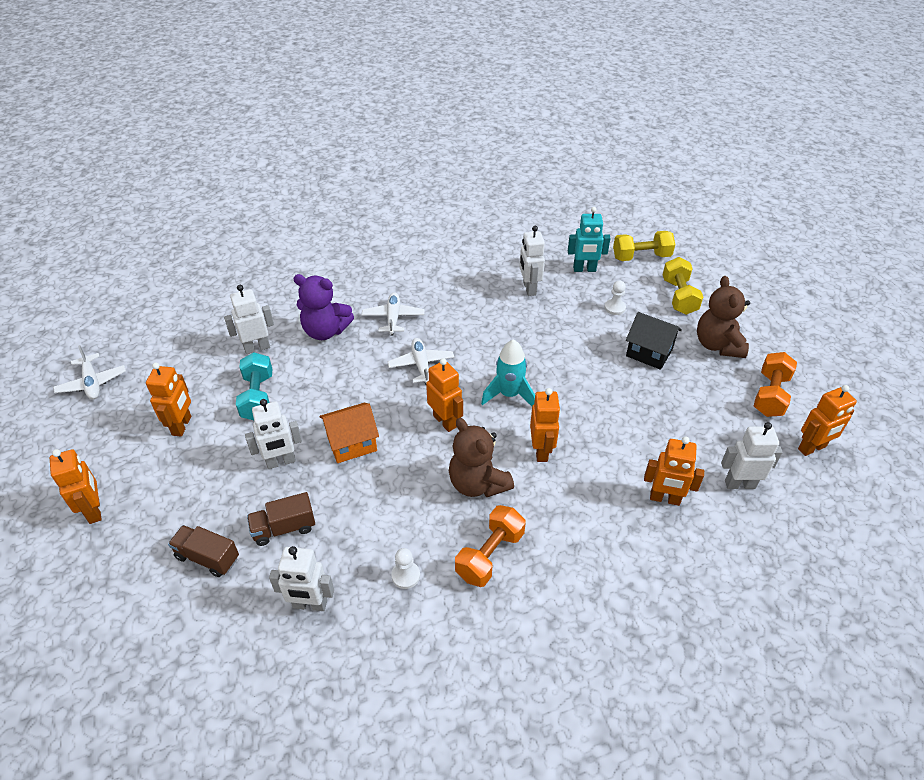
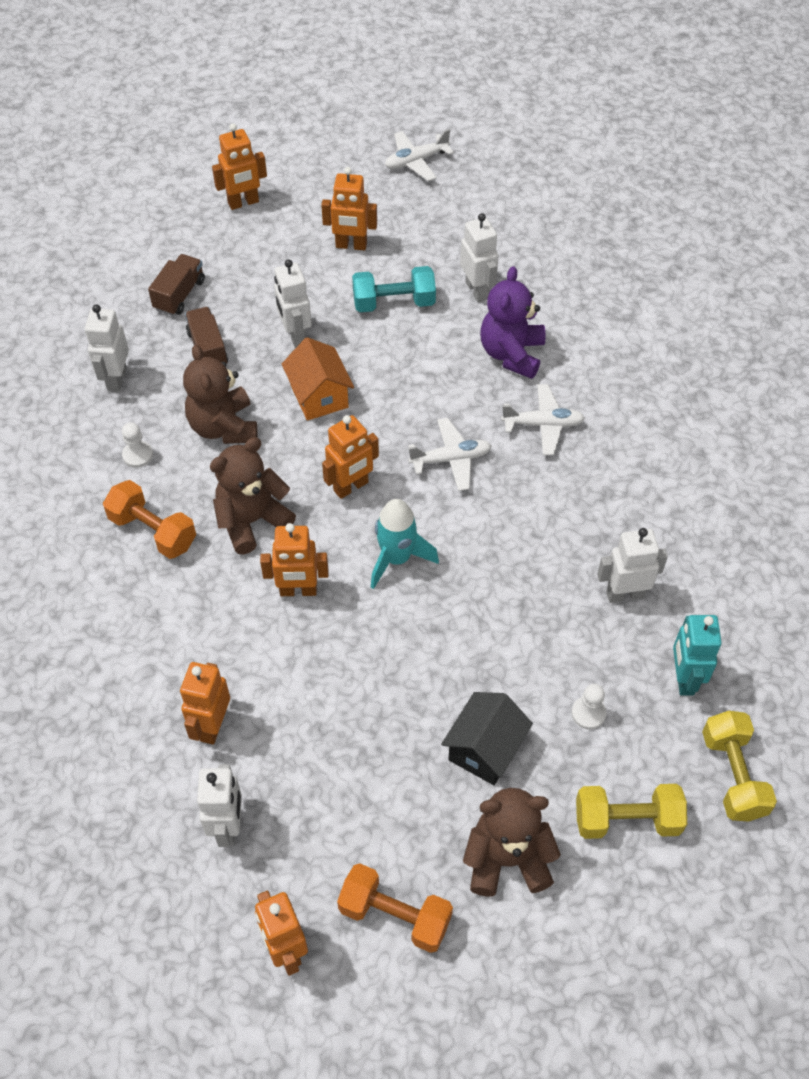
camera: 90 degrees right, 10 degrees up
(378, 509) = (223, 427): none -> brown teddy bear

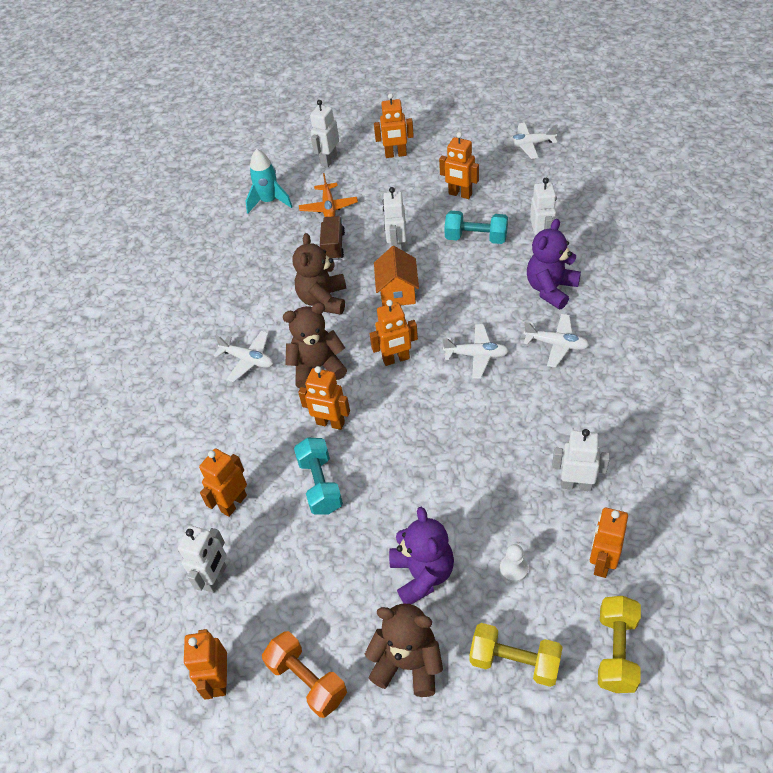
camera: 25 degrees right, 5 degrees down
(116, 379) = (265, 255): white robot -> white robot (328, 160)
(138, 455) = (258, 307): white pawn -> none
(153, 531) = (248, 360): orange dumbbell -> white plane
(179, 295) = (329, 207): brown truck -> orange plane
(316, 673) = (320, 485): none -> turquoise dumbbell
(397, 558) = (409, 417): turquoise rocket -> turquoise rocket (269, 201)
(485, 749) = (422, 574): black house -> purple teddy bear
(684, 678) = (602, 562): turquoise robot -> orange robot

